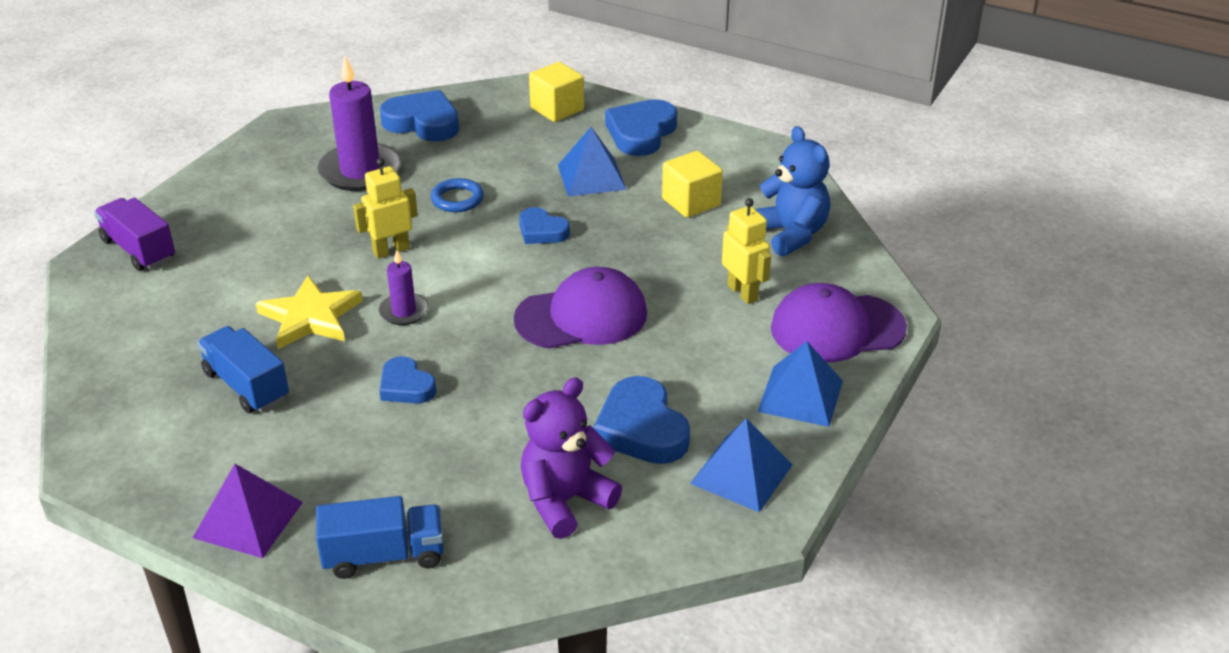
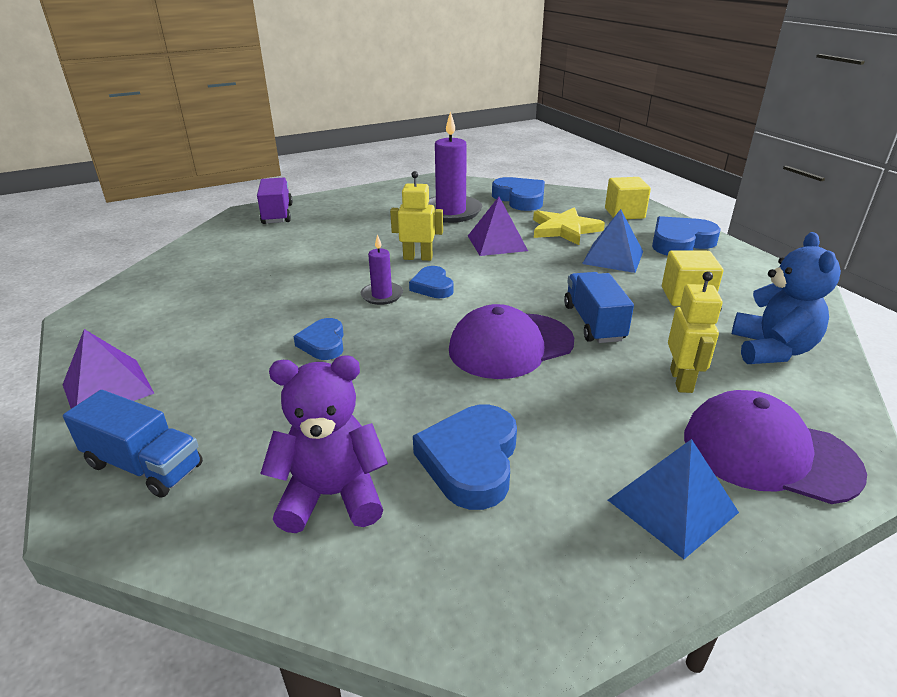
camera: 35 degrees right, 5 degrees down
(246, 386) = (229, 303): blue truck -> blue truck (593, 323)
(310, 317) = (320, 278): yellow star -> yellow star (564, 229)
(457, 199) = (497, 243): blue ring -> purple pyramid
(542, 231) = (538, 279): blue heart -> blue heart (432, 286)
(581, 316) = (510, 346): purple cap -> purple cap turned 135 degrees clockwise
(741, 474) = (532, 562): blue pyramid -> none

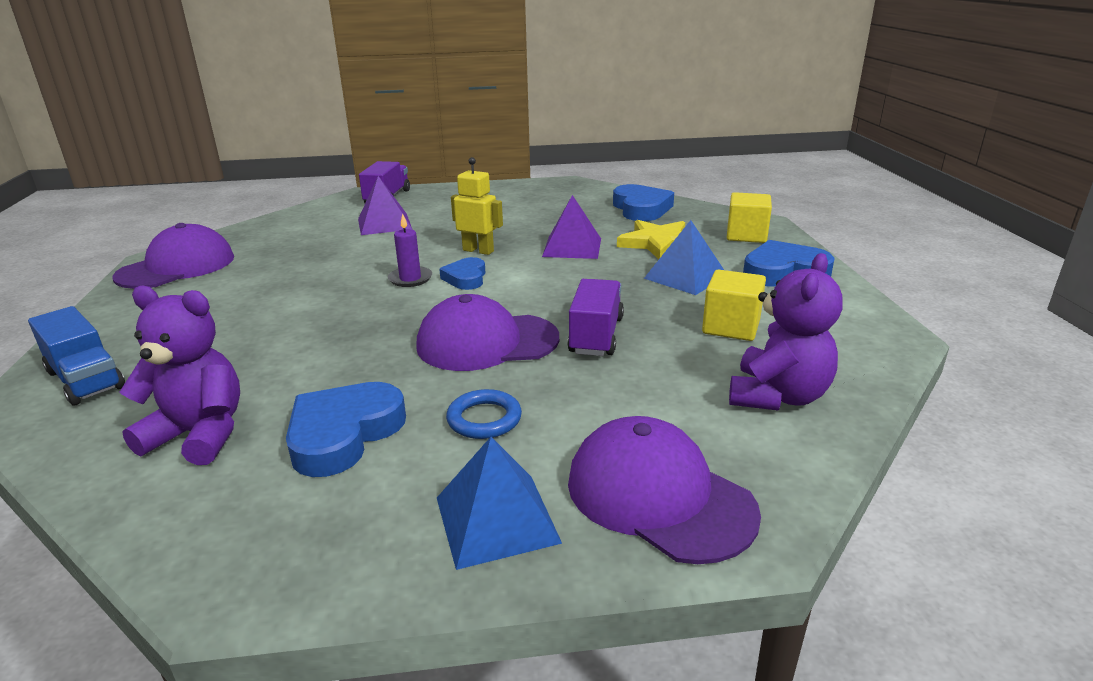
camera: 20 degrees right, 5 degrees down
(108, 389) = (117, 317): purple pyramid -> purple pyramid (384, 224)
(121, 320) = (177, 267): none -> purple cap
(323, 343) = (317, 311): blue heart -> none
(451, 212) = (554, 213): purple candle -> none
(577, 418) = (484, 419): none -> blue ring
(593, 323) = (596, 335): blue truck -> purple truck
(681, 381) = (635, 407): yellow robot -> none
(771, 350) = (777, 396): blue teddy bear -> purple teddy bear

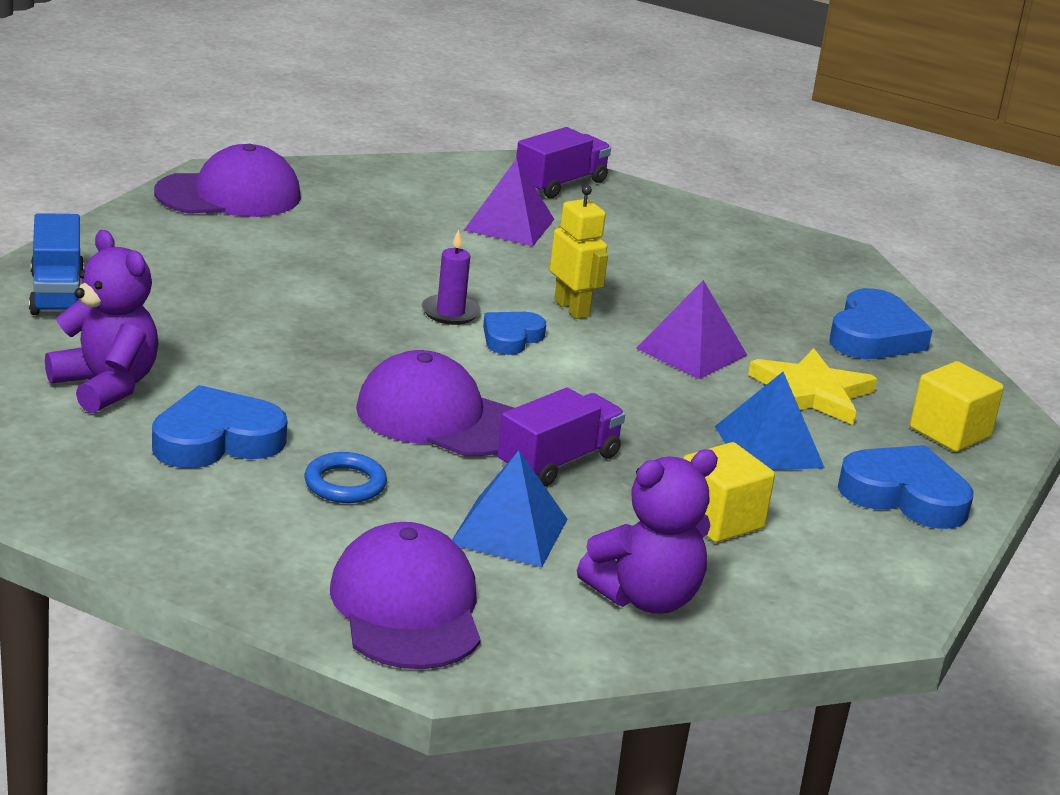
camera: 30 degrees right, 0 degrees up
(497, 519) = (260, 557): blue pyramid -> blue pyramid (509, 531)

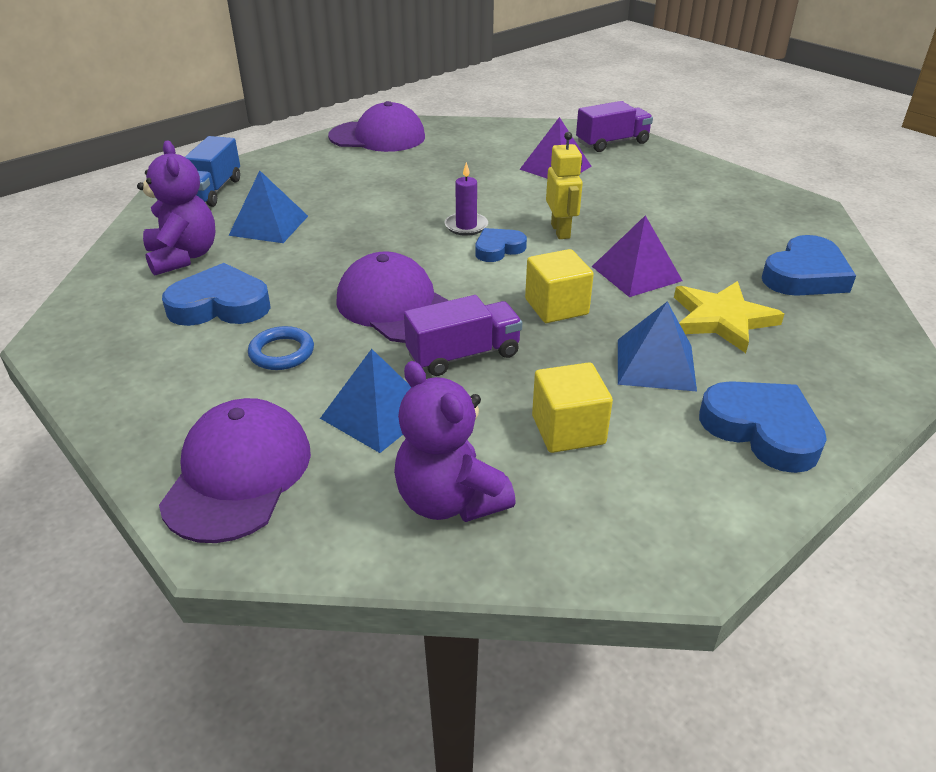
camera: 25 degrees right, 10 degrees up
(185, 334) = (269, 225): none -> blue pyramid
(645, 598) = (449, 500): purple teddy bear -> purple teddy bear turned 60 degrees clockwise
(950, 432) = (837, 371): yellow cube -> yellow cube (556, 307)

